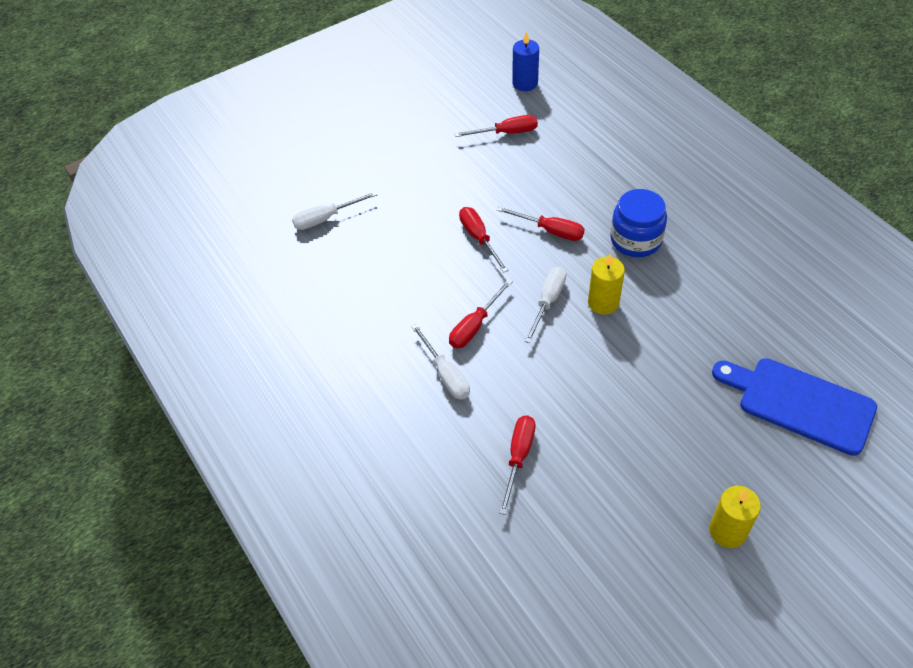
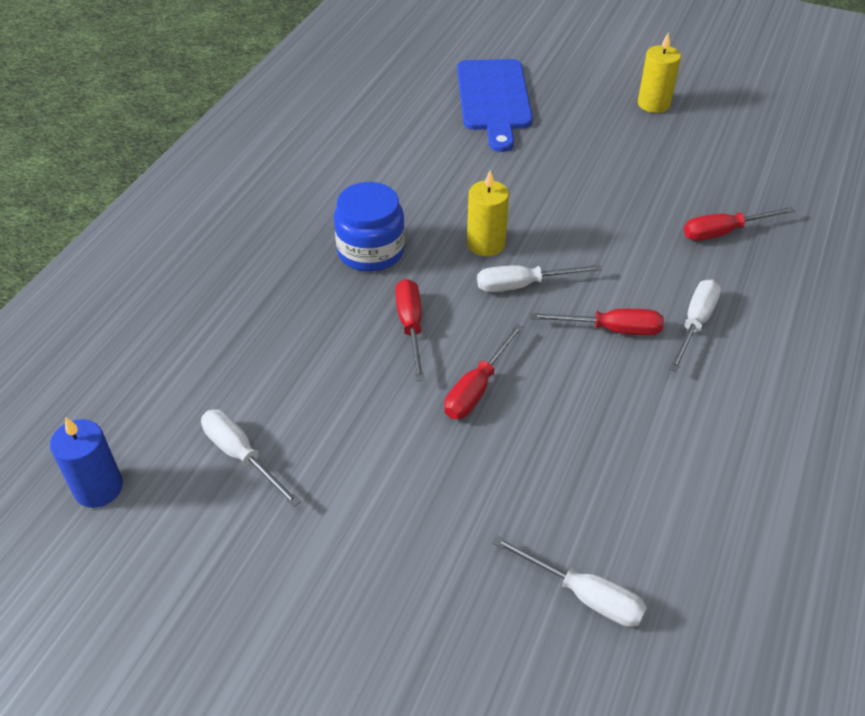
camera: 125 degrees left, 5 degrees down
(506, 133) = (241, 456): red screwdriver -> white screwdriver

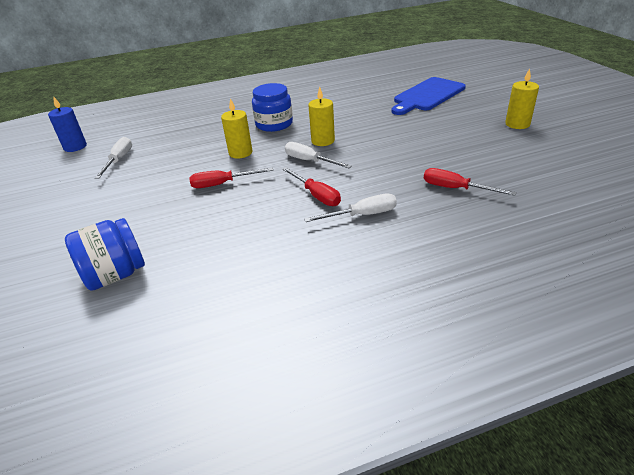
camera: 50 degrees right, 10 degrees down
(411, 326) = (240, 153): red screwdriver -> yellow candle
(584, 595) = (115, 275): white screwdriver -> blue jar

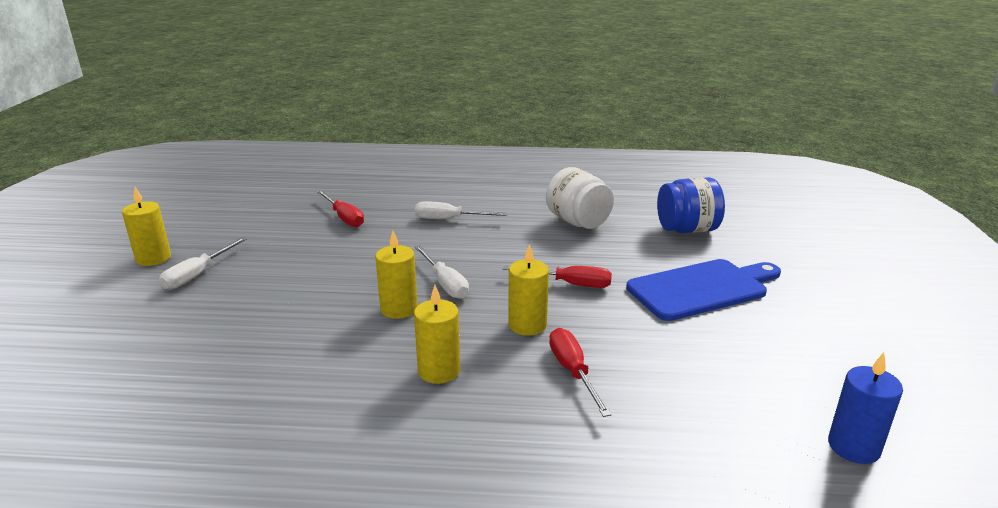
camera: 160 degrees left, 10 degrees down
(119, 160) = (734, 374): white screwdriver -> white screwdriver (197, 275)
(234, 251) = (578, 222): none -> white jar
(274, 124) = (439, 371): blue jar -> yellow candle
(316, 195) = (473, 244): red screwdriver -> red screwdriver (573, 372)
(427, 95) = (130, 348): blue cutting board -> blue cutting board (701, 289)

